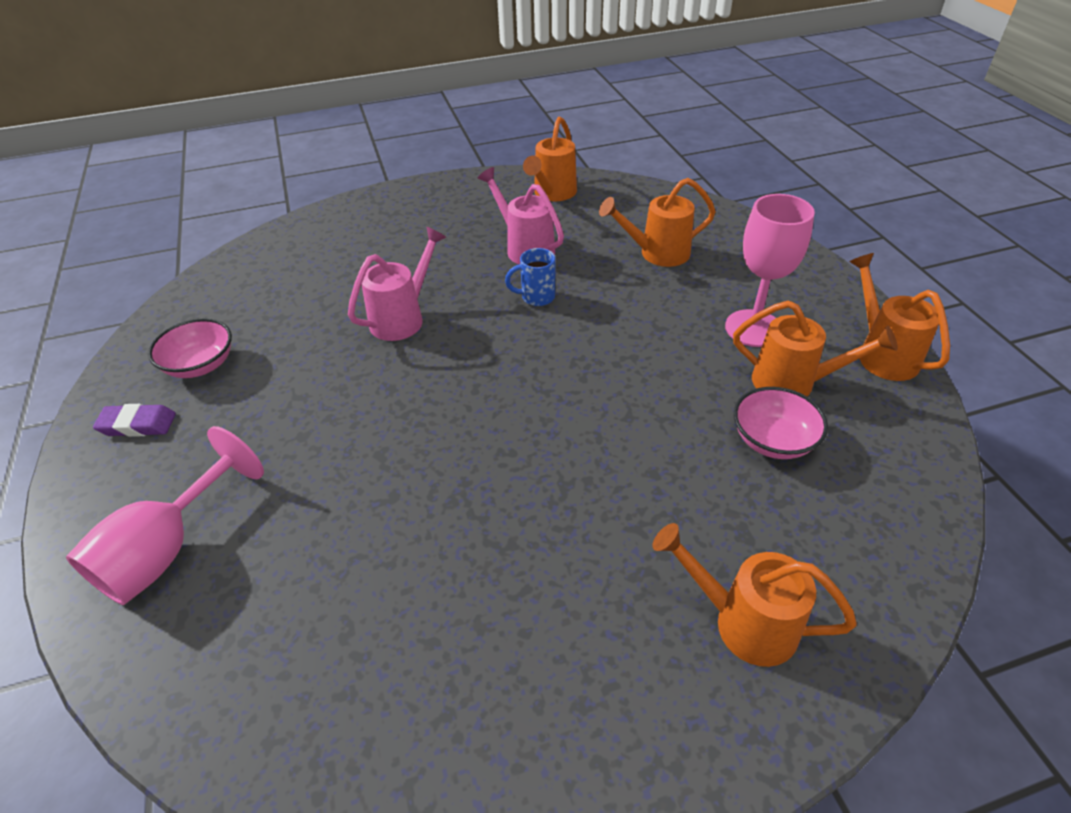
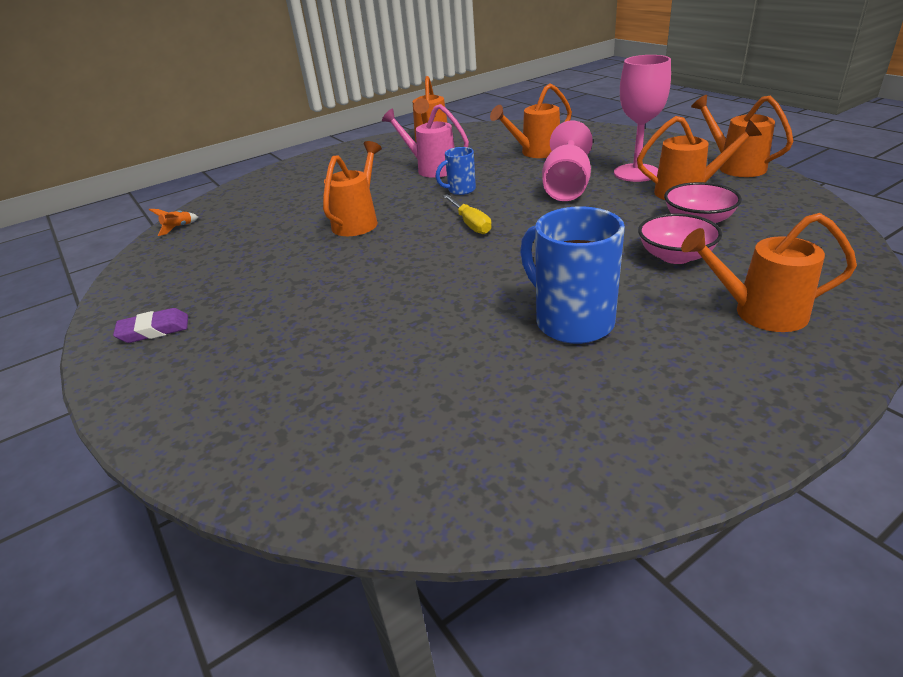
camera: 15 degrees left, 10 degrees down
(168, 549) = (237, 396): pink goblet -> pink goblet (566, 186)
(200, 365) = (192, 283): pink bowl -> pink bowl (675, 256)
(225, 270) = (178, 228): none -> orange rocket
(402, 318) = (358, 222): pink watering can -> orange watering can
(516, 360) = (470, 224): none -> yellow screwdriver
(533, 560) = (571, 321): none -> blue mug

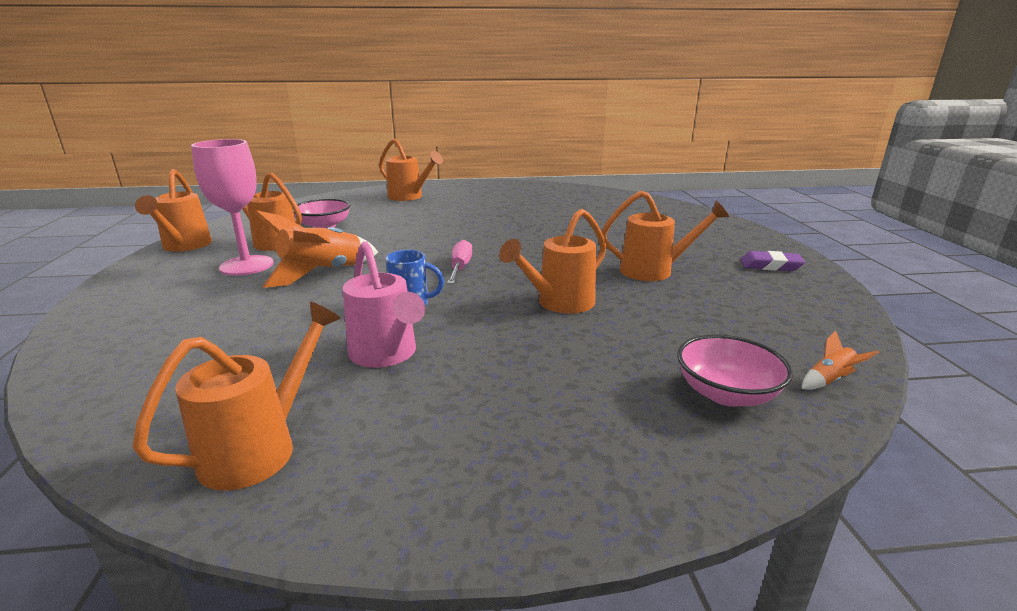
camera: 155 degrees left, 10 degrees down
(470, 224) = (460, 268): yellow screwdriver -> pink screwdriver
(535, 153) = (234, 328): orange watering can -> orange watering can (654, 271)
(566, 186) = (323, 273): pink goblet -> orange rocket
(571, 321) = (490, 211): blue mug -> none
(675, 256) = (385, 217): pink bowl -> pink bowl (726, 394)

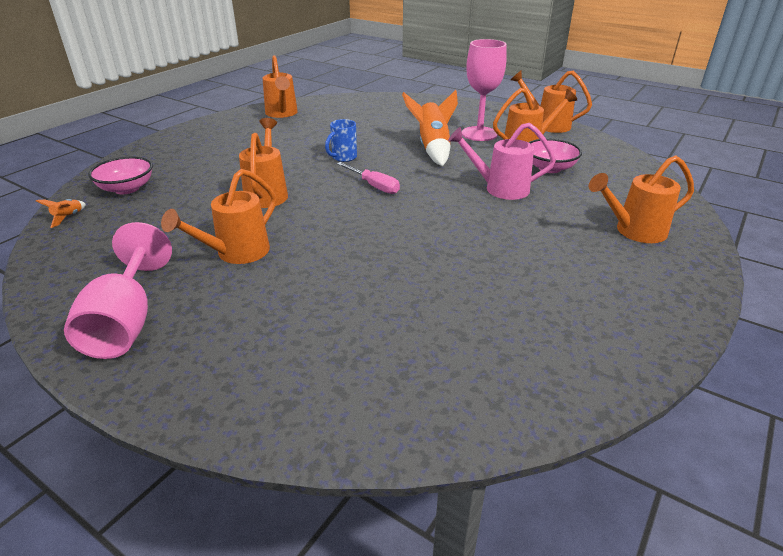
camera: 130 degrees right, 10 degrees up
(386, 355) = (302, 140): pink watering can -> pink watering can (500, 189)
(770, 265) = (126, 322): purple eraser -> pink goblet

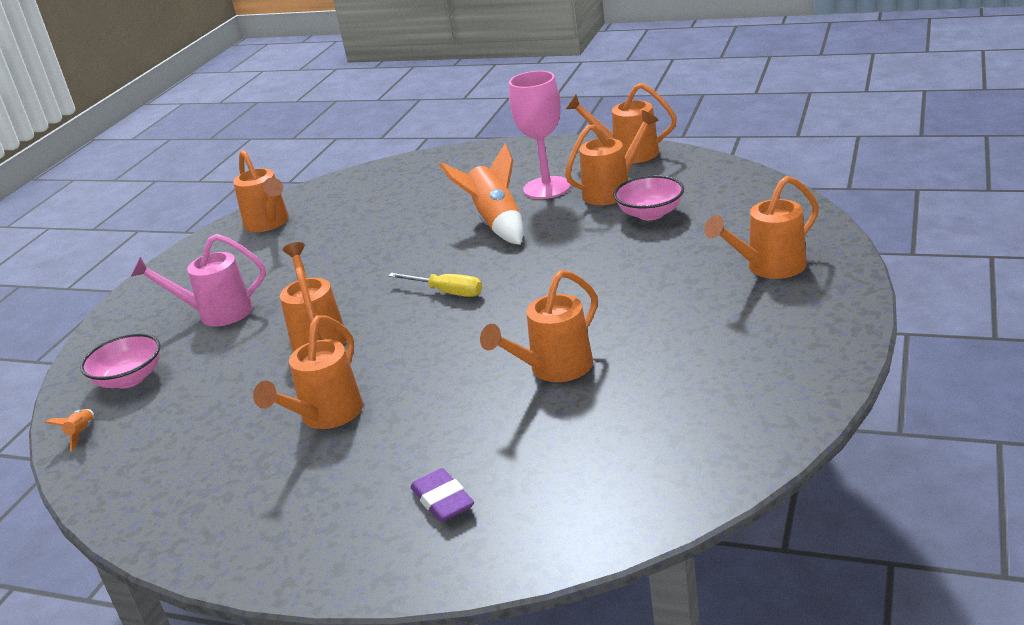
camera: 10 degrees left, 5 degrees down
(126, 322) = (249, 522): pink goblet -> none
(282, 353) = (442, 500): none -> purple eraser
(343, 157) = (388, 265): blue mug -> none
(374, 186) = (447, 292): pink screwdriver -> yellow screwdriver
(426, 266) = (554, 369): none -> orange watering can
(500, 189) = (601, 255): pink watering can -> pink watering can (217, 313)

